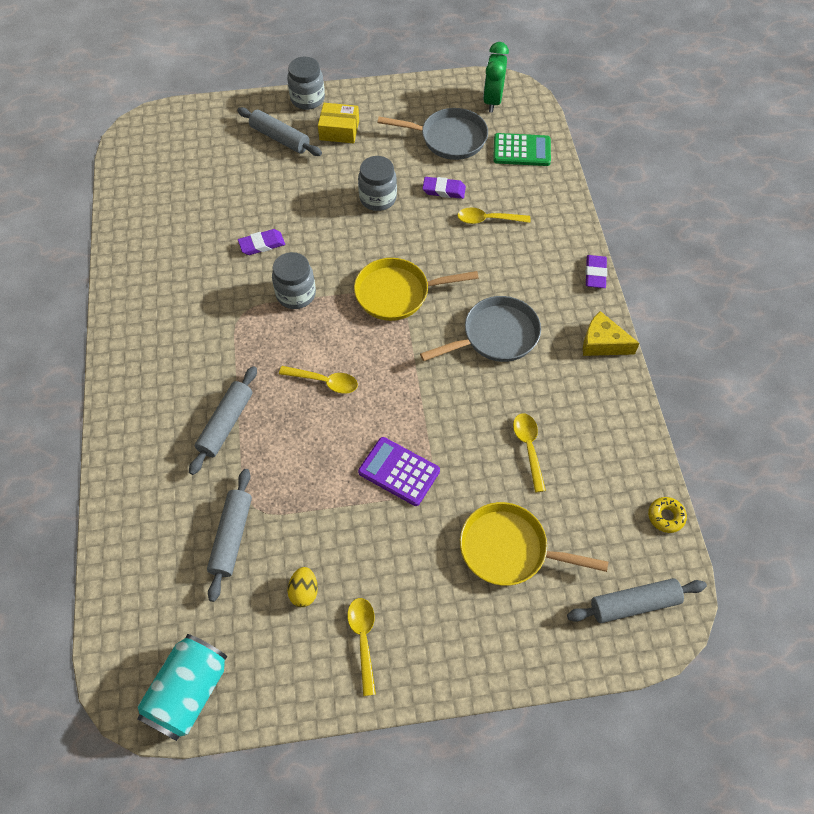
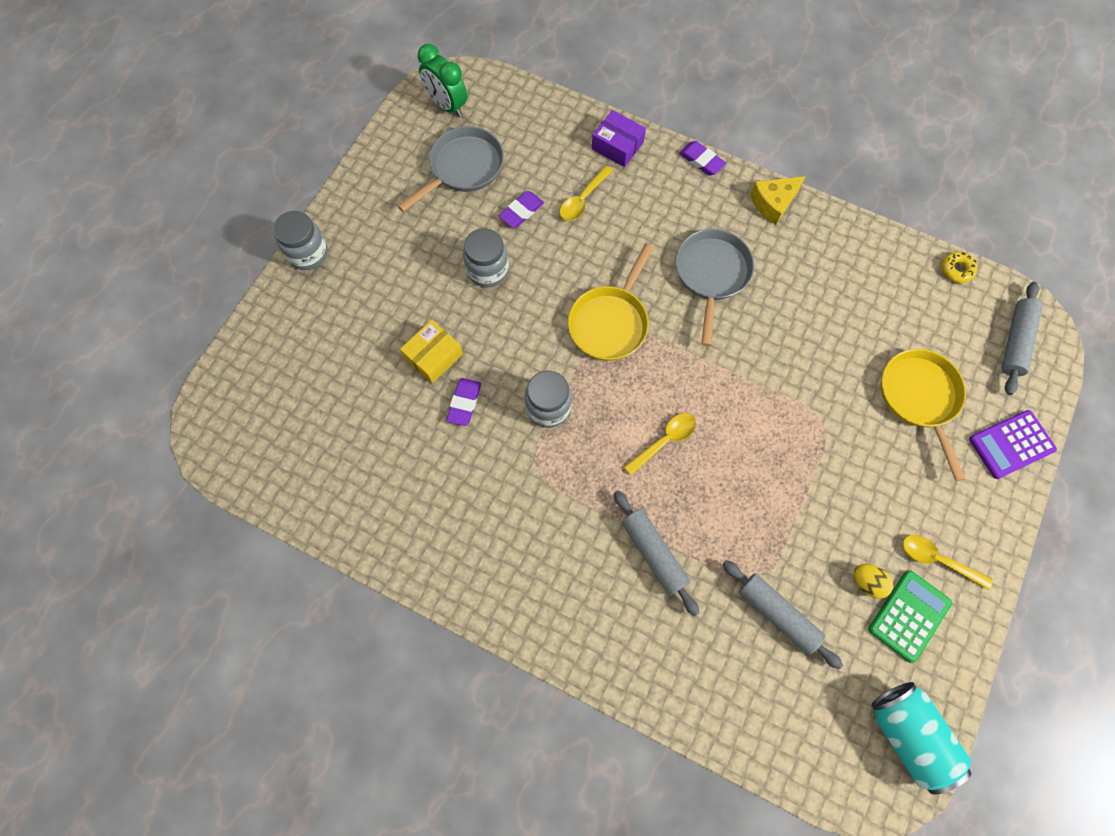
camera: 55 degrees left, 10 degrees up
(280, 138) = (339, 308): grey rolling pin -> none
(339, 130) = (374, 251): yellow box -> yellow box (433, 356)
(399, 471) = (797, 436): purple calculator -> purple calculator (1011, 444)
(509, 549) = (920, 398): yellow pan -> yellow pan turned 120 degrees clockwise
(521, 150) = (525, 123): green calculator -> green calculator (909, 616)
(528, 448) = (837, 323): yellow spoon -> none
(556, 214) = (617, 145): none -> purple box

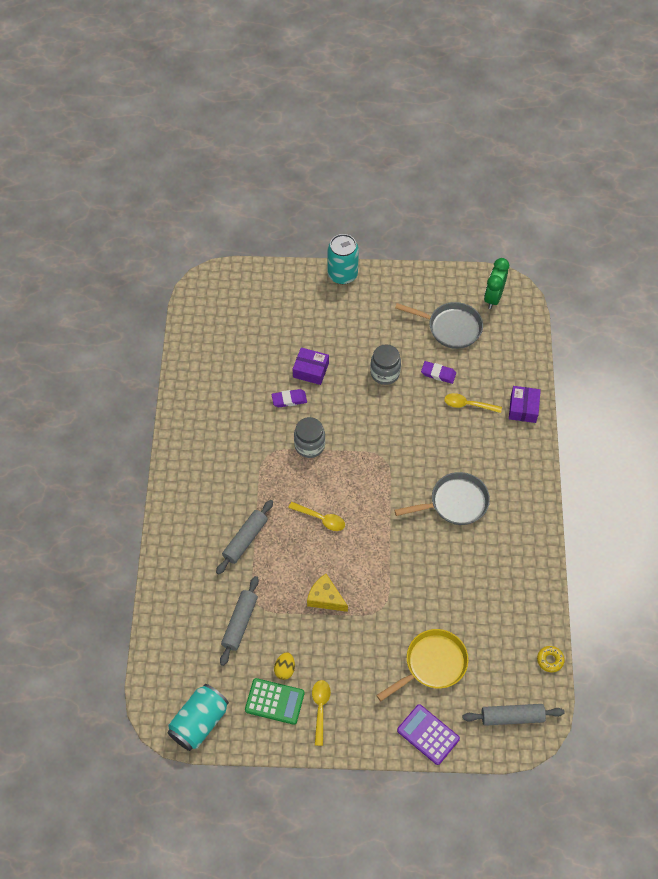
camera: 65 degrees right, 10 degrees down
(308, 253) = (342, 274): grey jar -> turquoise can
(433, 356) = (310, 370): yellow box -> purple box
(610, 322) = (386, 456): yellow pan -> none
(701, 160) = (542, 464): purple eraser -> none
(773, 203) = (535, 521): yellow cheese -> yellow cheese (325, 598)

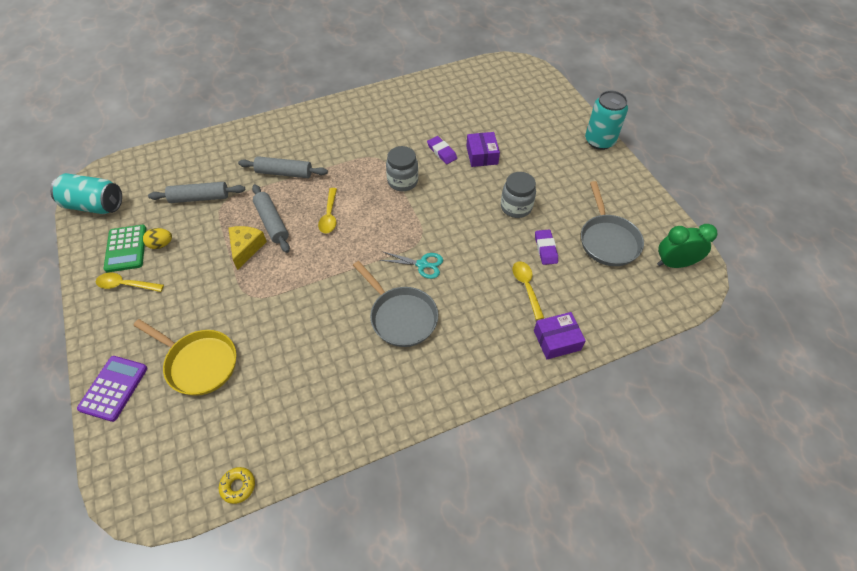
camera: 65 degrees right, 5 degrees down
(320, 708) = (126, 285): yellow spoon -> yellow spoon turned 150 degrees counterclockwise
(411, 467) = (422, 264): none -> turquoise scissors
(512, 717) = (152, 468): grey rolling pin -> grey rolling pin (272, 222)

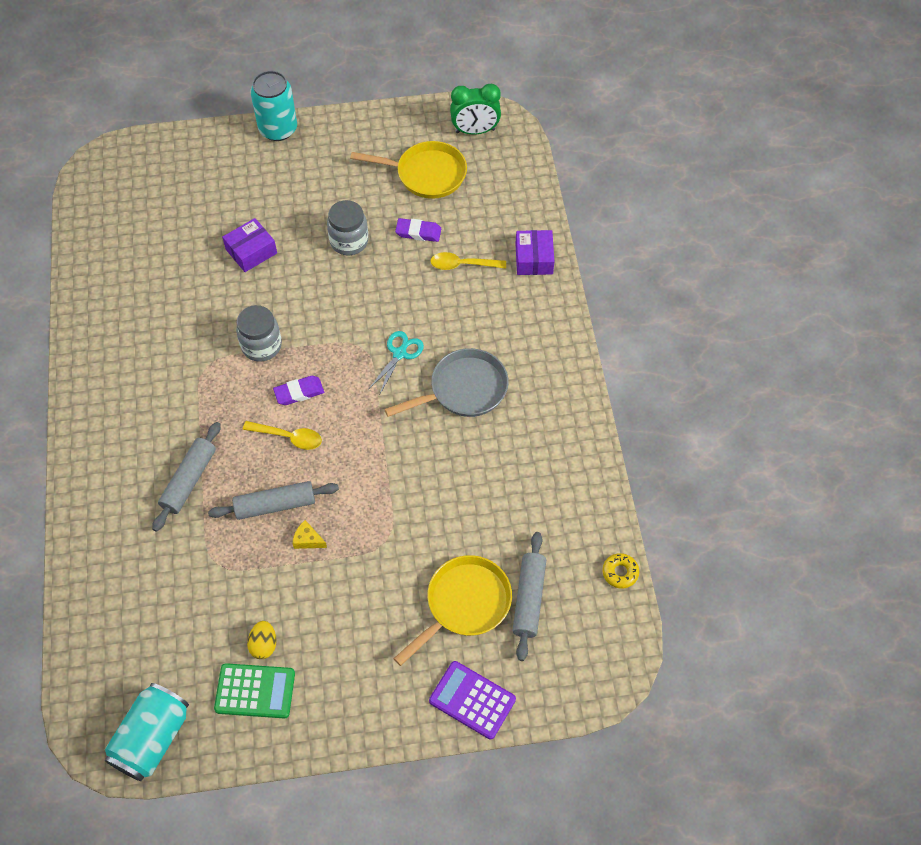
camera: 75 degrees left, 5 degrees up
(126, 285) = (319, 690): yellow spoon -> none
(199, 198) = (194, 592): grey rolling pin -> grey rolling pin (529, 599)
(246, 248) = (308, 540): yellow cheese -> yellow cheese, size x0.59
(442, 152) = (227, 292): purple eraser -> purple eraser (299, 392)
(482, 155) = (251, 251): purple box -> purple box turned 45 degrees counterclockwise
(608, 240) = (426, 174): grey pan -> yellow pan
(674, 263) = (475, 131): green clock -> green clock turned 105 degrees counterclockwise

